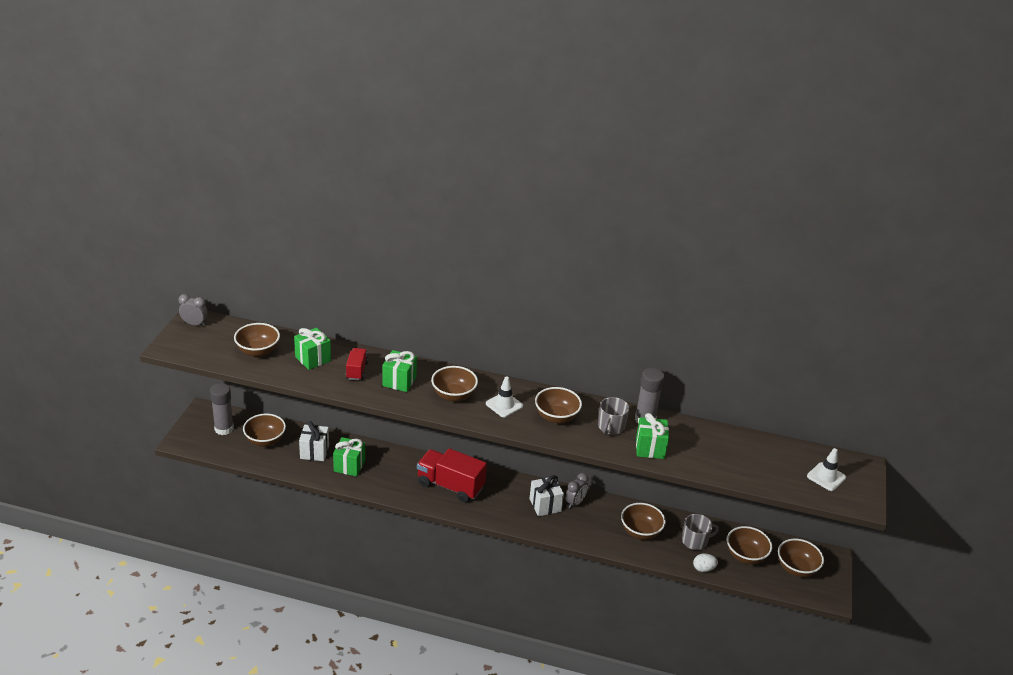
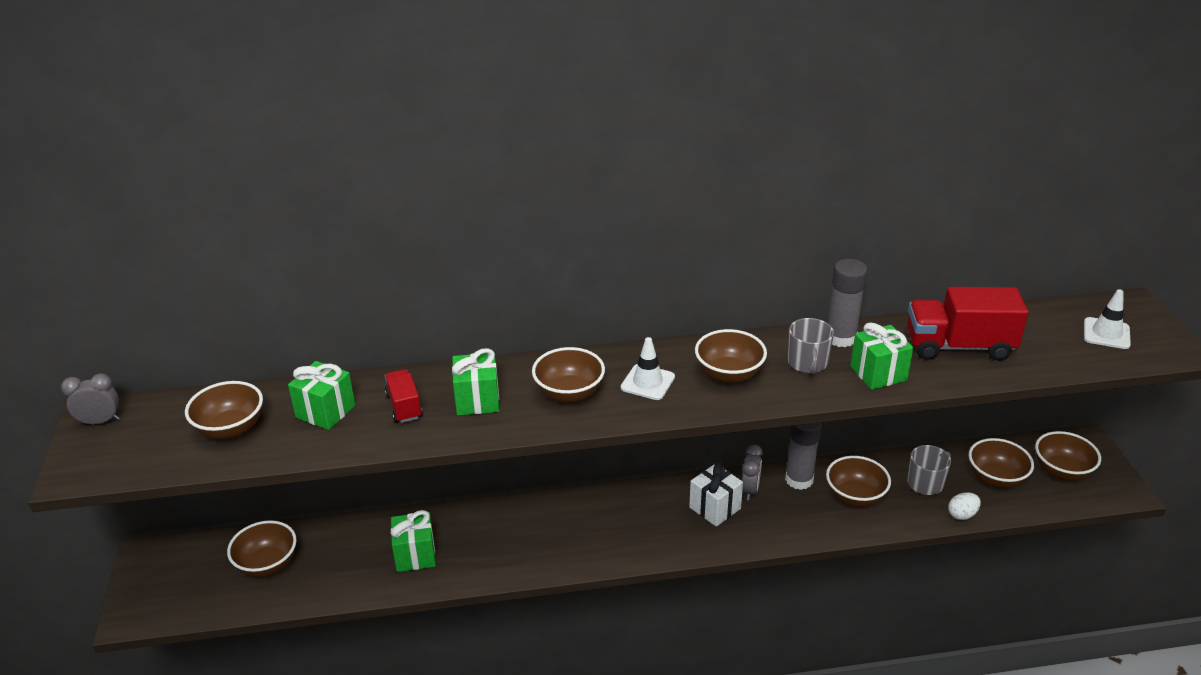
camera: 20 degrees left, 0 degrees up
(224, 429) = (192, 570): grey glue stick -> grey glue stick (799, 479)
(314, 452) = (352, 554): white gift -> none
(450, 486) = (574, 529): red truck -> red truck (959, 346)

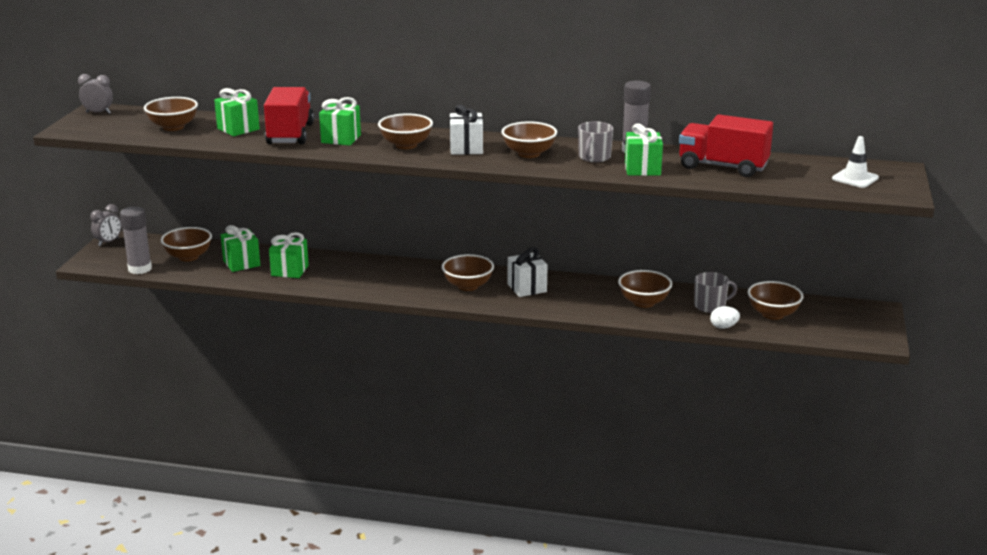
camera: 20 degrees right, 10 degrees down
(345, 558) = (241, 263): none -> green gift
(404, 406) = (290, 134): red truck -> red truck, size x1.86
(647, 382) = (466, 148): white traffic cone -> white gift
(749, 490) = (562, 284): grey clock -> grey clock (108, 242)
(799, 479) = (607, 286): grey glue stick -> grey glue stick (140, 269)
(1061, 471) = (835, 321): brown bowl -> brown bowl (468, 286)

